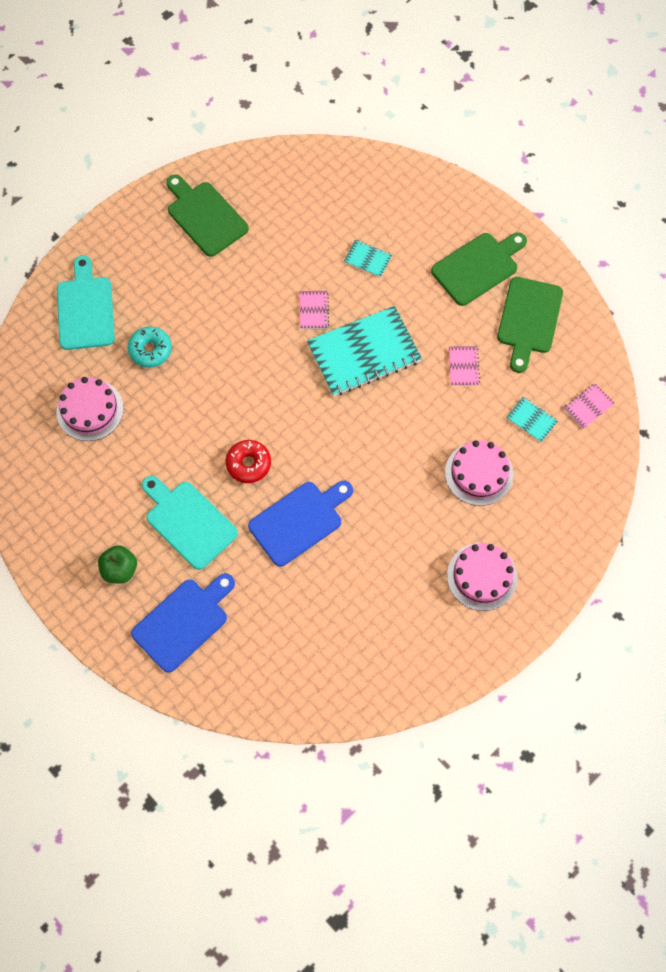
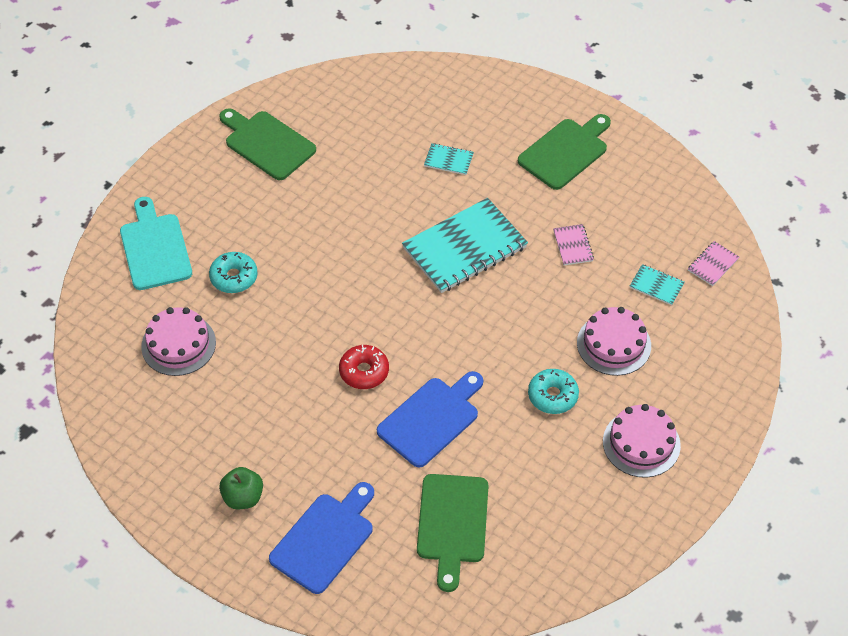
camera: 10 degrees left, 15 degrees down
(188, 522) = (309, 438): turquoise cutting board -> none
(313, 310) = (402, 215): pink notebook -> none
(412, 516) = (552, 396): none -> turquoise donut
(529, 319) = (630, 193): green cutting board -> green cutting board (452, 524)

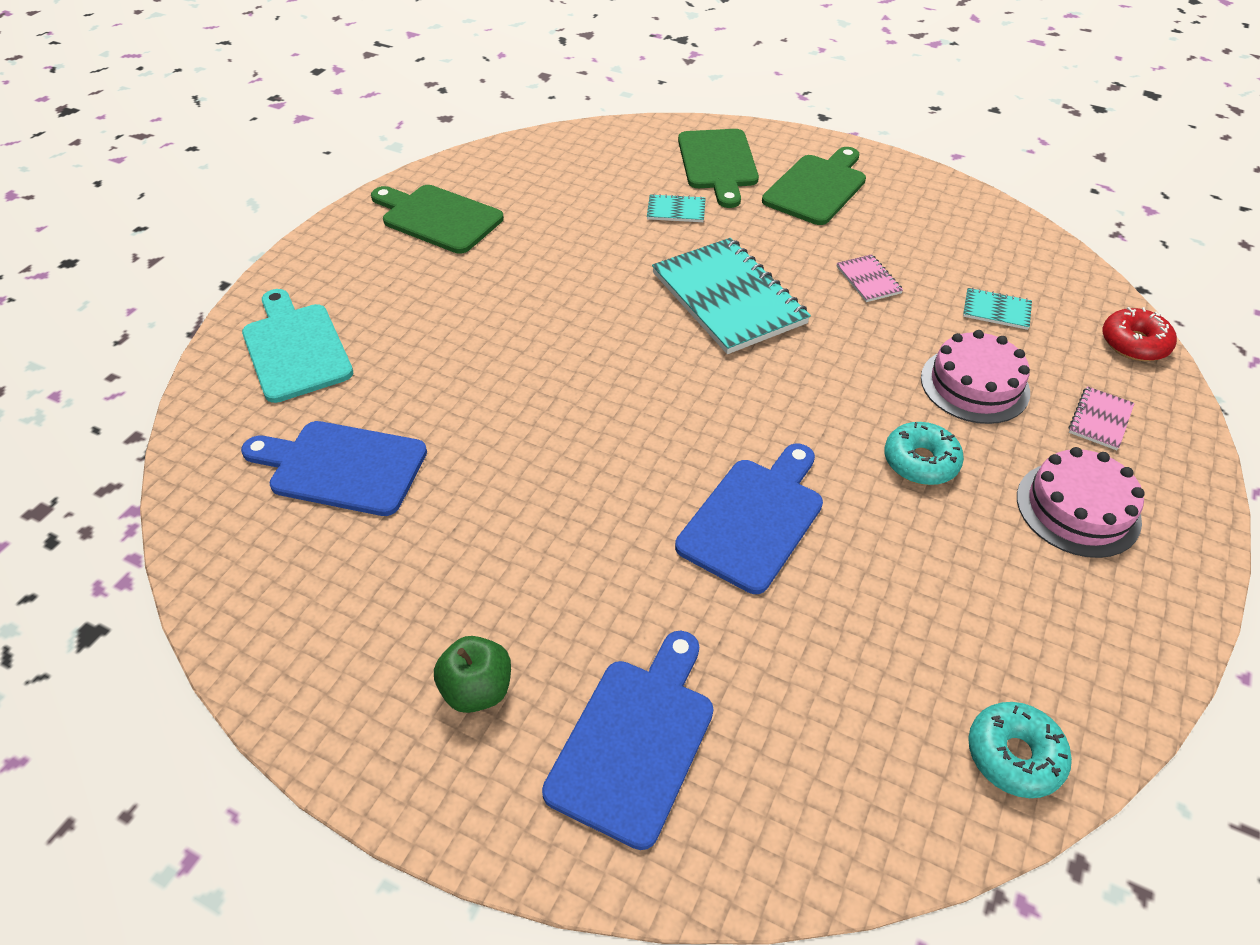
camera: 10 degrees left, 5 degrees down
(178, 344) = (341, 467): pink cake -> blue cutting board
(234, 277) = (415, 370): turquoise donut -> turquoise donut (1014, 755)
(364, 371) = (633, 467): red donut -> red donut (1134, 343)
(452, 524) = (843, 678): green cutting board -> green cutting board (718, 163)
(465, 248) = (728, 298): turquoise notebook -> turquoise notebook turned 75 degrees counterclockwise
(713, 264) = (1054, 279): pink notebook -> pink notebook (1100, 420)

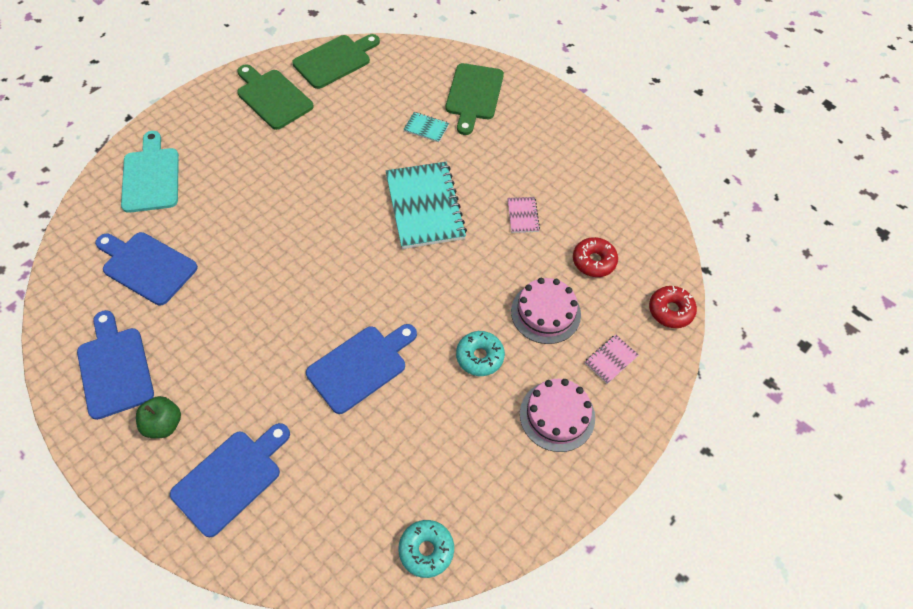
camera: 15 degrees right, 10 degrees up
(351, 626) = (114, 368): none -> blue cutting board
(817, 187) = (530, 132): green cutting board -> green cutting board (335, 60)
(996, 310) = (594, 261): turquoise notebook -> red donut

